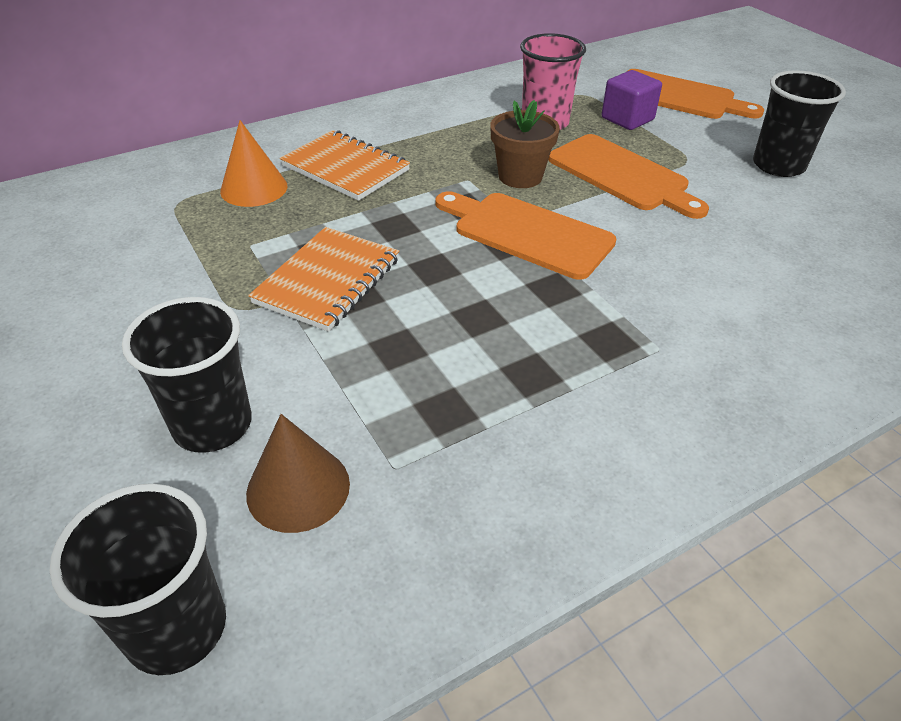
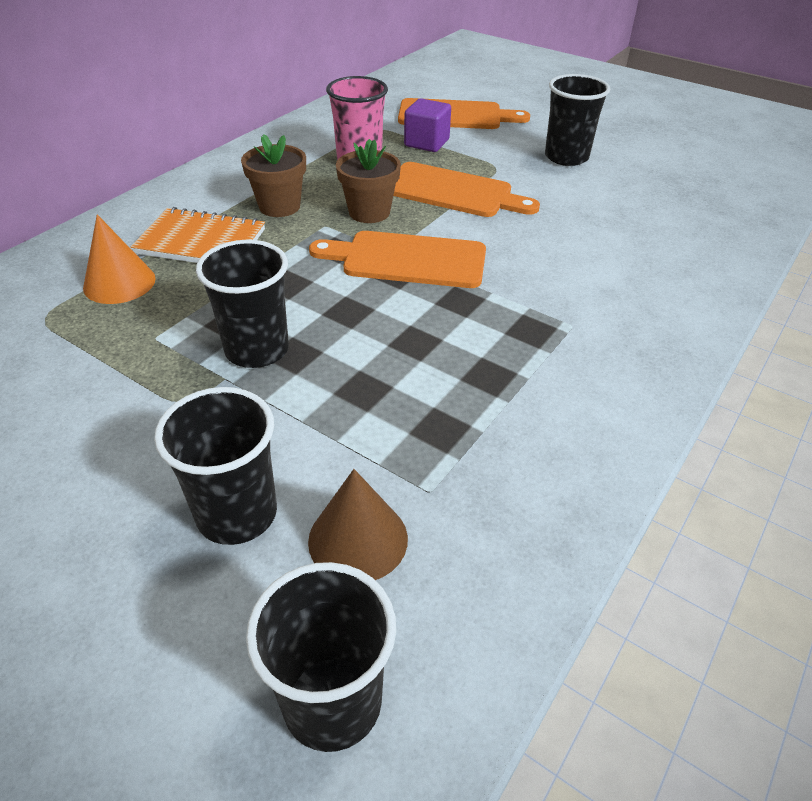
camera: 25 degrees left, 0 degrees up
(328, 281) = (257, 350): orange notebook -> black cup
(437, 151) = (279, 206): none -> brown flower pot

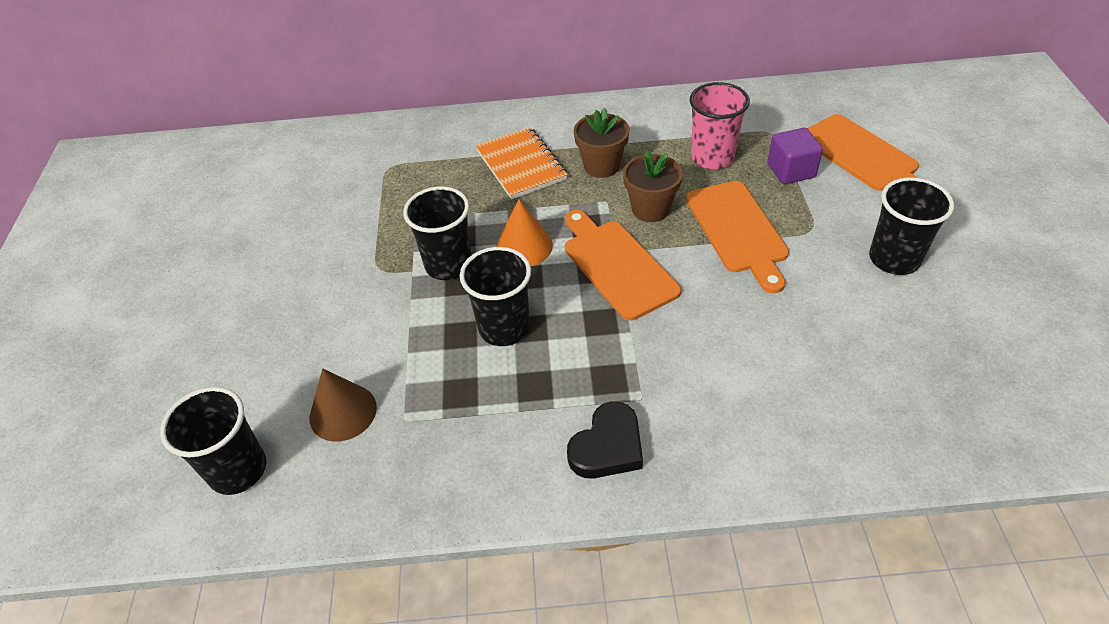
camera: 55 degrees right, 5 degrees up
(119, 283) = (446, 167): orange cone -> orange cone (524, 246)
(237, 514) = (320, 351): black cup -> black cup (504, 328)
(606, 371) = (607, 446): none -> black heart

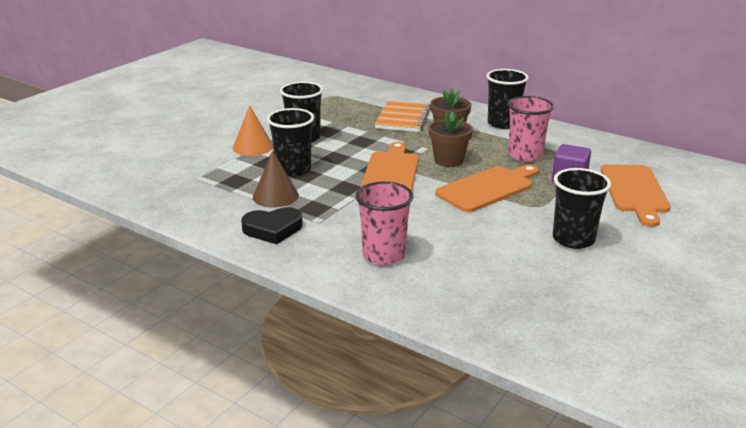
camera: 35 degrees right, 20 degrees down
(238, 470) = (108, 162): black cup -> black cup (503, 123)
(343, 412) = (176, 164): brown cone -> brown cone (275, 196)
(524, 246) = (353, 147): orange cone -> orange cone (253, 147)
(738, 230) = (488, 188): orange cutting board -> orange cutting board turned 150 degrees counterclockwise
(767, 404) = (384, 255): none -> pink cup

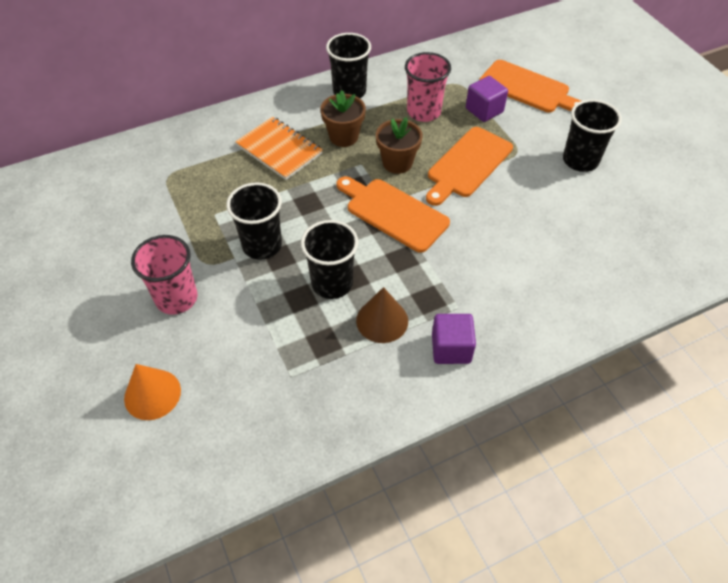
camera: 60 degrees left, 25 degrees up
(253, 147) = (248, 297): orange cone -> orange cone (152, 394)
(273, 229) = (451, 348): black heart -> purple cube
(384, 255) = (544, 286): pink cup -> pink cup (176, 298)
(488, 188) = (467, 164): orange cutting board -> orange cutting board turned 135 degrees counterclockwise

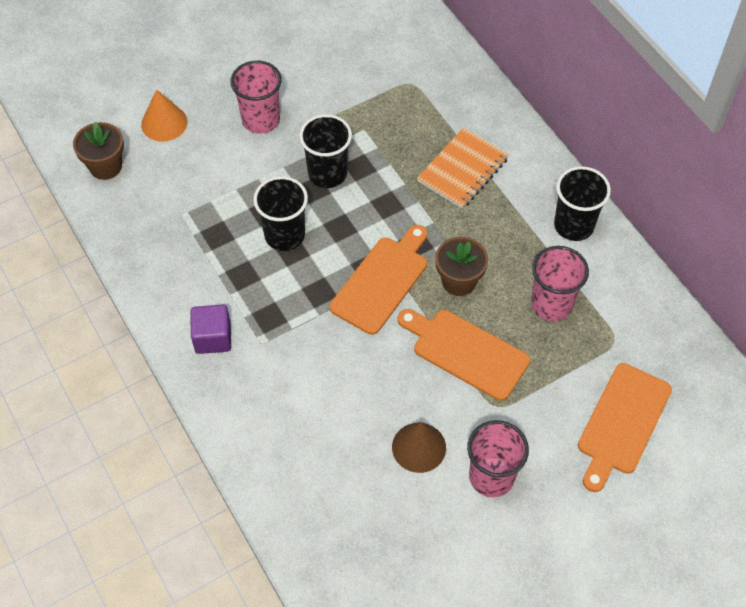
camera: 85 degrees right, 5 degrees up
(343, 137) = (493, 227): brown flower pot -> brown flower pot (105, 166)
(382, 320) = (243, 279): brown cone -> brown cone (419, 447)
(484, 110) = (567, 370): purple cube -> none
(580, 160) = (491, 477): black cup -> pink cup

